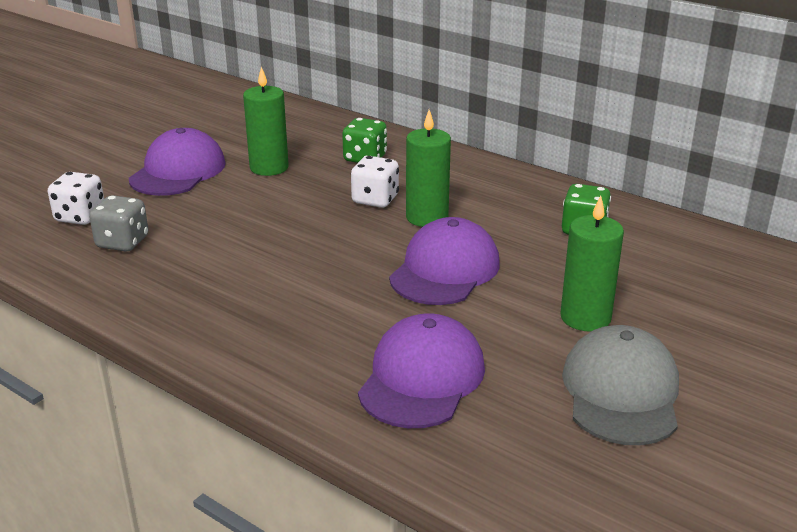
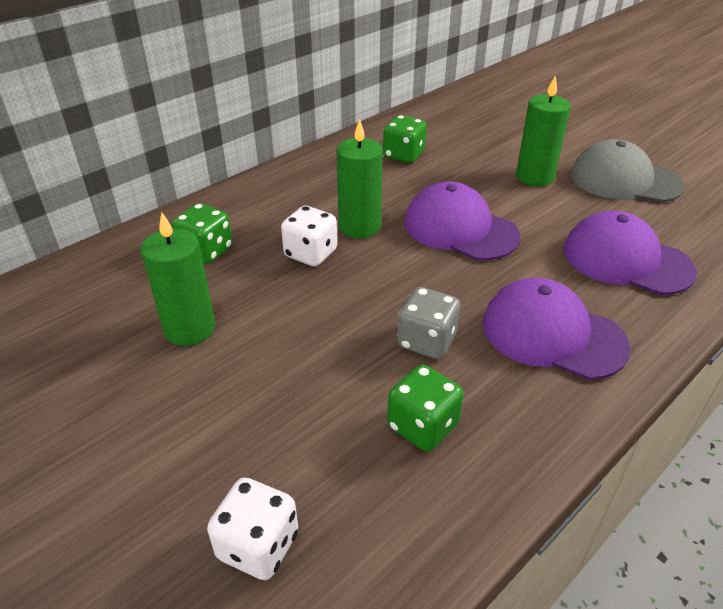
camera: 80 degrees left, 10 degrees up
(122, 242) = (356, 482): grey dice -> grey dice (426, 341)
(171, 263) = (422, 426): none -> green dice
(178, 171) = (151, 423): purple cap -> purple cap (552, 334)

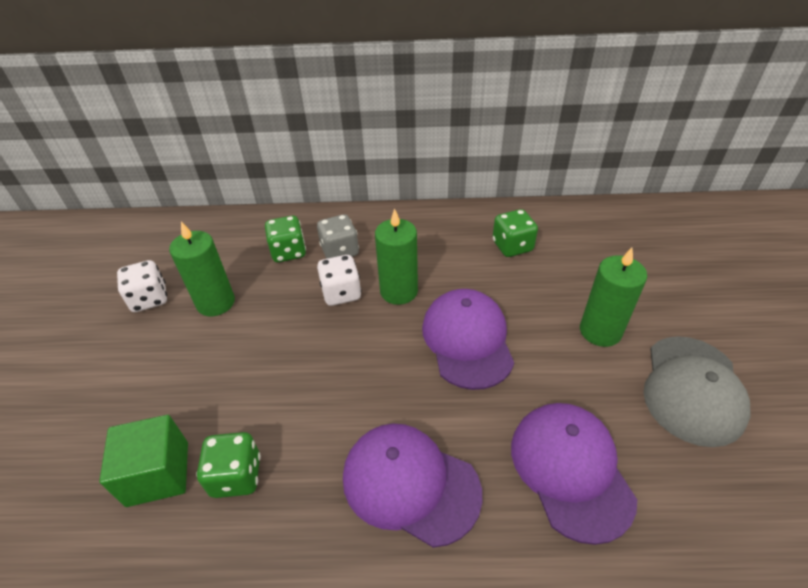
camera: 45 degrees right, 5 degrees up
(258, 546) = (77, 470): white dice -> white dice (149, 299)
(349, 480) = (158, 473): none -> green cube
(426, 341) = (320, 416): grey dice -> grey dice (340, 251)
(552, 334) = (410, 484): purple cap -> purple cap turned 45 degrees counterclockwise
(624, 180) = (692, 389): grey cap -> grey cap turned 135 degrees counterclockwise

